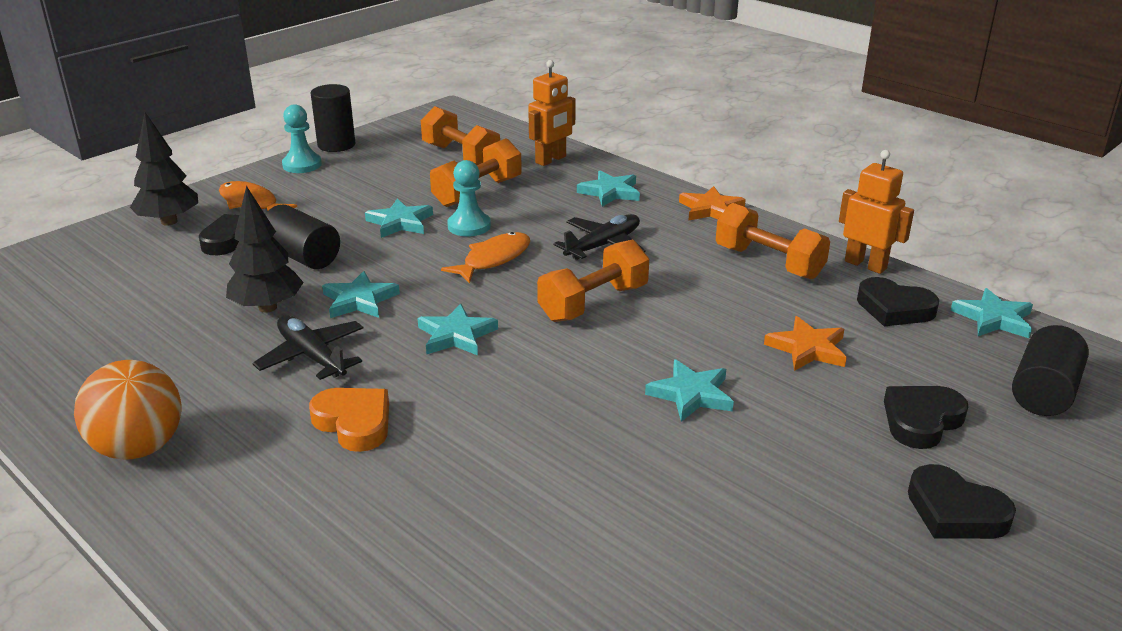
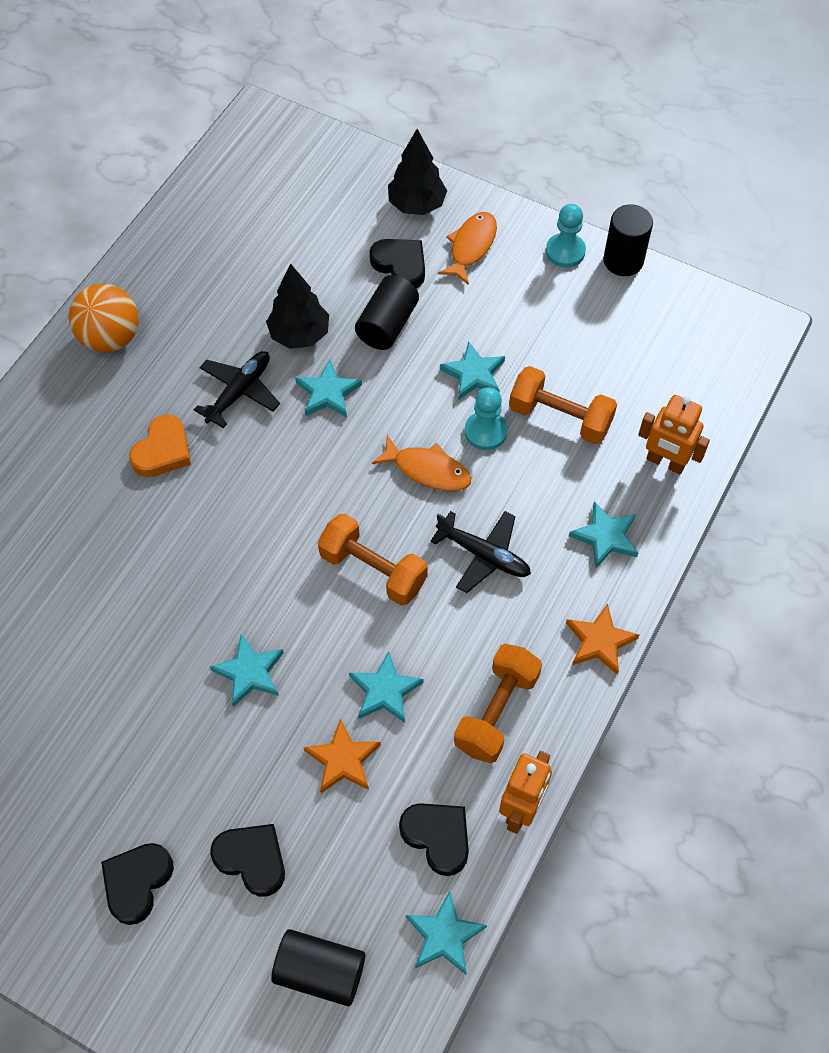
camera: 75 degrees right, 30 degrees up
(456, 335) = (293, 479): turquoise star -> turquoise star (385, 691)
(461, 156) = (640, 377): orange dumbbell -> none
(894, 308) = (437, 837): black heart -> black heart turned 120 degrees clockwise

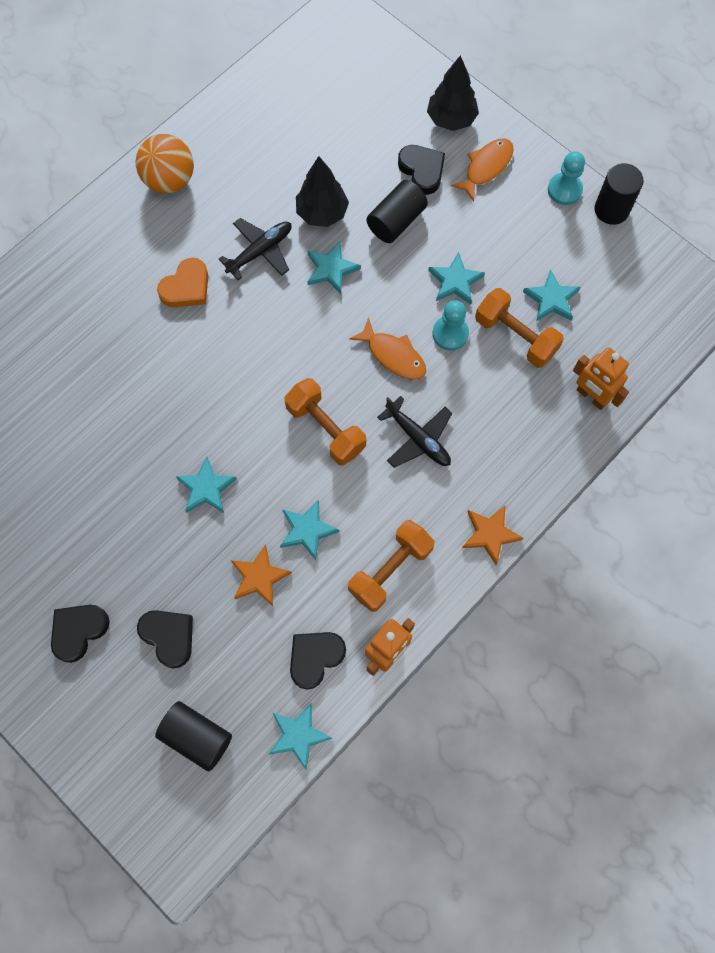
camera: 15 degrees right, 10 degrees up
(437, 837) = (315, 658): black heart -> black heart turned 105 degrees counterclockwise
(605, 537) = (522, 448): turquoise star -> turquoise star (551, 299)

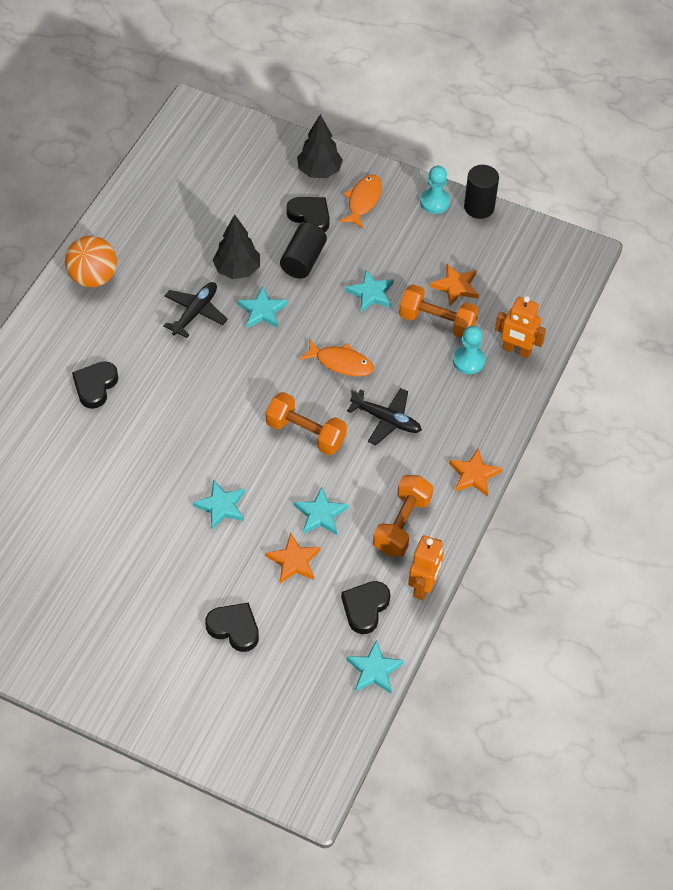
camera: 20 degrees left, 15 degrees down
(78, 631) = (154, 647): black heart -> black heart (95, 386)
(186, 287) = (142, 357): orange heart -> none
(197, 737) = (289, 697): black cylinder -> none
(450, 334) = (382, 334): turquoise pawn -> turquoise pawn (468, 361)
(551, 299) = (456, 286): turquoise star -> orange star

